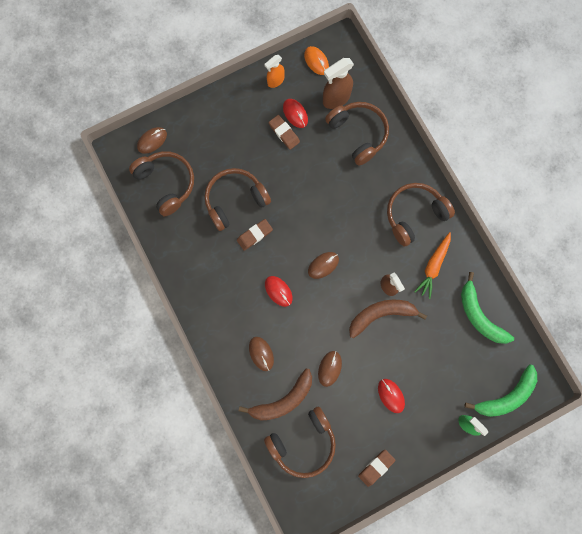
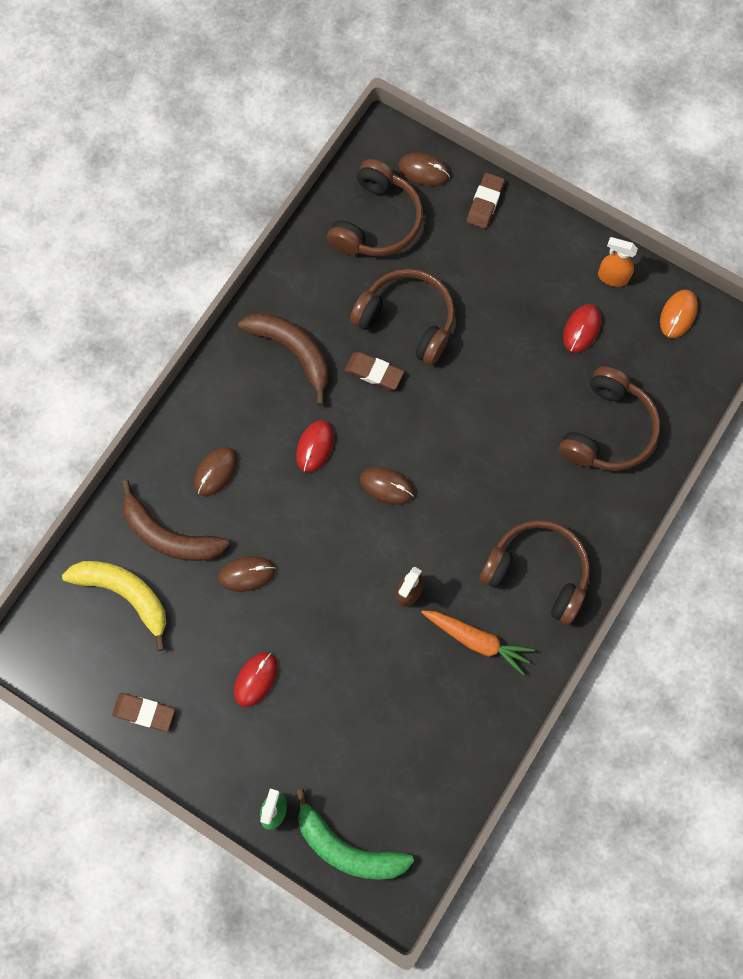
camera: 60 degrees right, 5 degrees down
(284, 133) = (543, 330): brown eraser -> brown eraser (485, 203)
(303, 442) = (125, 594): brown headphones -> yellow banana
(336, 99) = (640, 371): brown spray bottle -> none
(381, 314) = (363, 604): brown banana -> brown banana (293, 351)
(433, 266) = (477, 640): orange carrot -> orange carrot turned 150 degrees counterclockwise
(479, 315) = (444, 745): green banana -> none

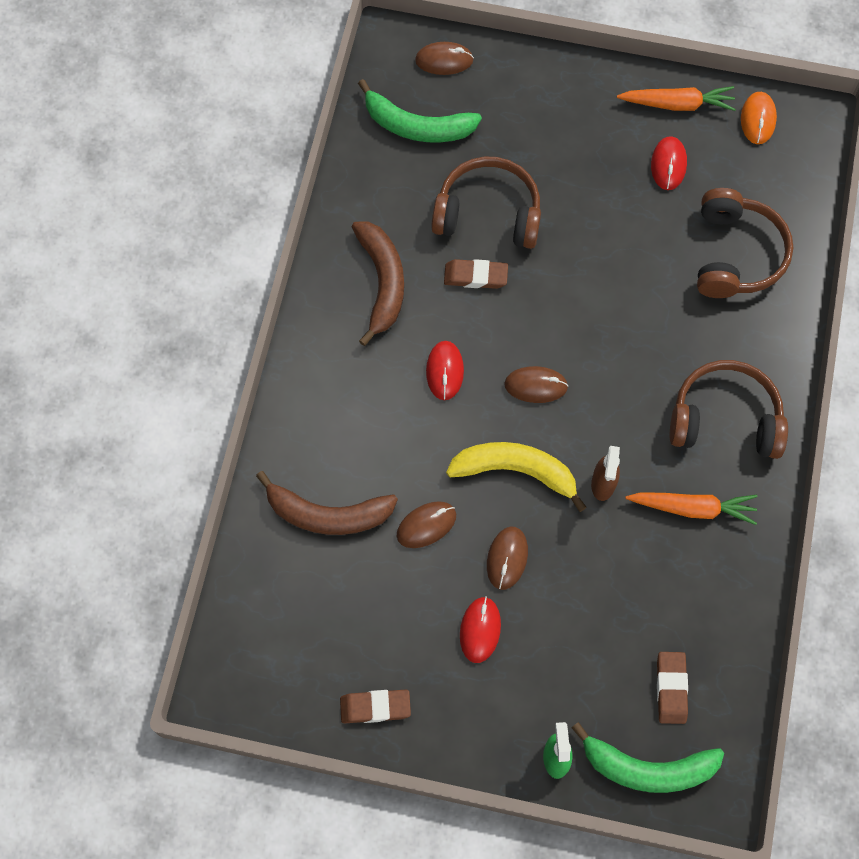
camera: 20 degrees left, 5 degrees down
(125, 594) = (305, 591): yellow banana -> yellow banana (516, 471)
(216, 472) = (351, 432): brown mouse -> brown mouse (507, 558)
(293, 351) = (382, 283): brown banana -> brown banana turned 60 degrees clockwise
(377, 222) = (416, 126): brown headphones -> green banana
(485, 203) = (519, 72): brown eraser -> brown eraser (671, 688)
(612, 277) = (677, 104): orange spray bottle -> orange carrot

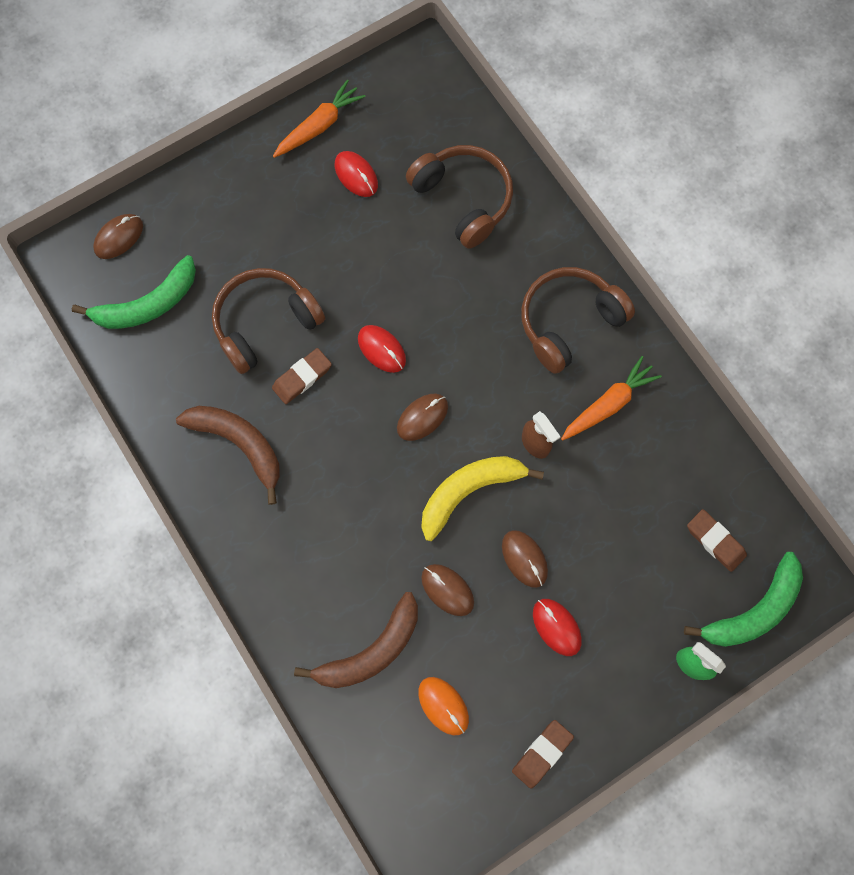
camera: 45 degrees left, 5 degrees up
(426, 525) = (447, 590): brown mouse -> brown mouse turned 60 degrees counterclockwise
(445, 371) = (349, 467): red mouse -> red mouse (381, 349)
(758, 119) = (385, 90): orange mouse -> orange mouse (443, 706)

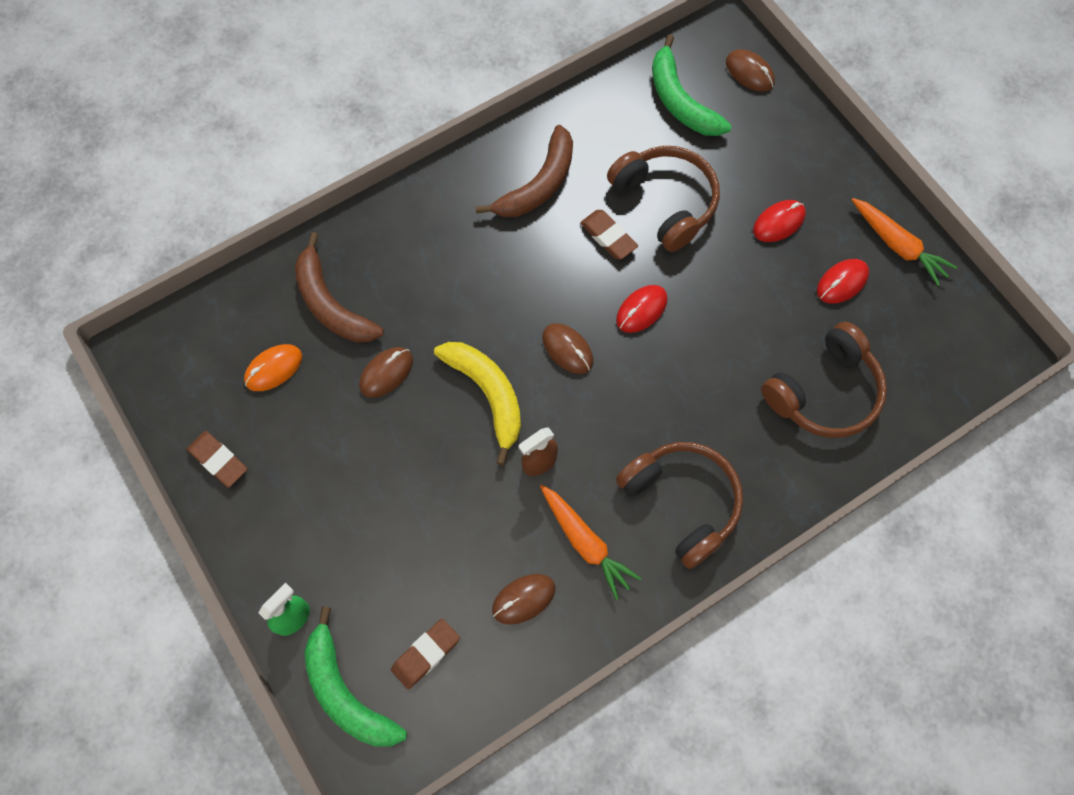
camera: 90 degrees right, 5 degrees down
(524, 559) = (414, 448): brown mouse -> brown mouse (523, 599)
(556, 627) = (342, 478): red mouse -> red mouse (778, 222)

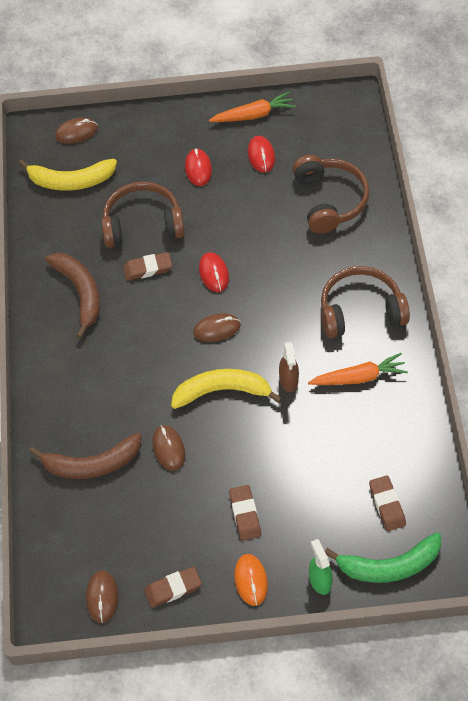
camera: 60 degrees left, 10 degrees down
(273, 369) = (121, 523): orange mouse -> orange mouse (251, 580)
(341, 494) = (245, 514): none -> brown eraser
(523, 599) = (378, 430): brown mouse -> brown mouse (102, 597)
(680, 100) = (71, 181): green banana -> yellow banana

